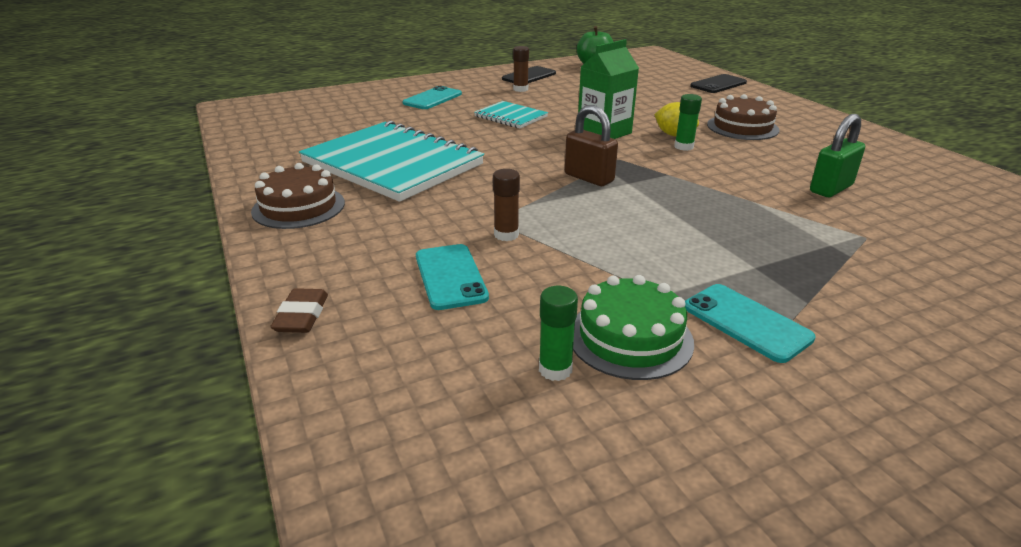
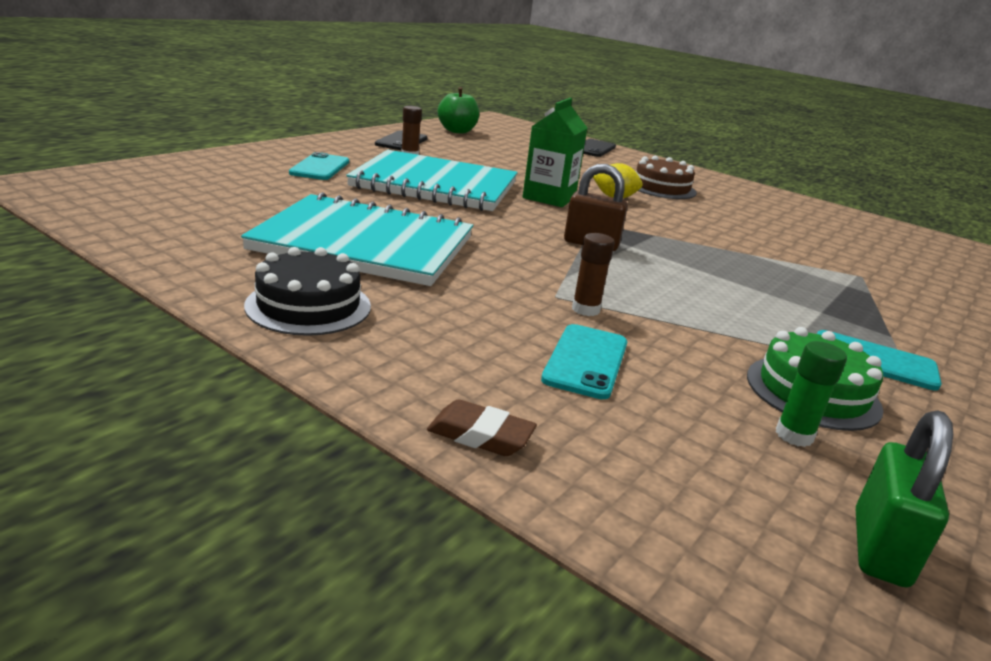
camera: 30 degrees left, 5 degrees down
(298, 207) = (308, 306): brown cake -> black cake
(302, 316) = (480, 435): brown eraser -> brown eraser turned 45 degrees counterclockwise
(450, 276) = (586, 361): turquoise phone -> turquoise phone turned 60 degrees clockwise
(510, 117) = (435, 185): turquoise notebook -> turquoise notebook, size x2.10
(683, 147) = (636, 208): green glue stick -> none
(831, 189) = (790, 238): green padlock -> green padlock (880, 548)

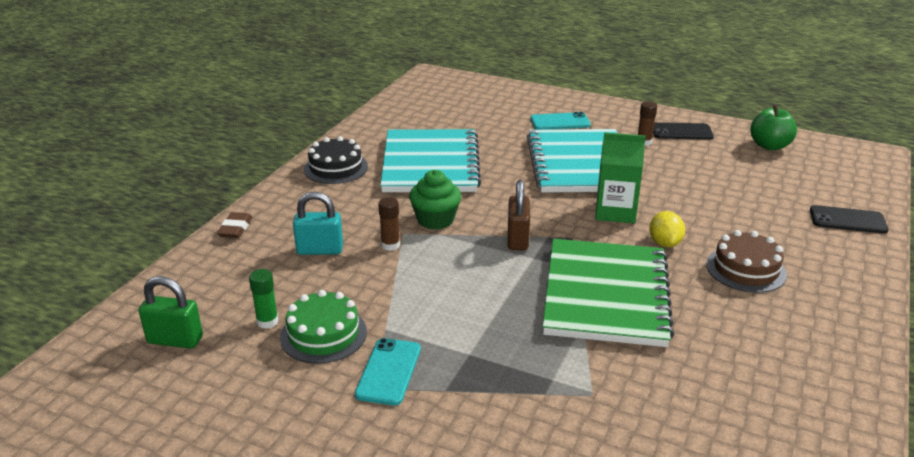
camera: 80 degrees right, 5 degrees up
(527, 272) = (435, 220): none -> green cupcake
(586, 361) = (320, 250): turquoise phone -> turquoise padlock
(702, 236) = (606, 295): none -> green notebook

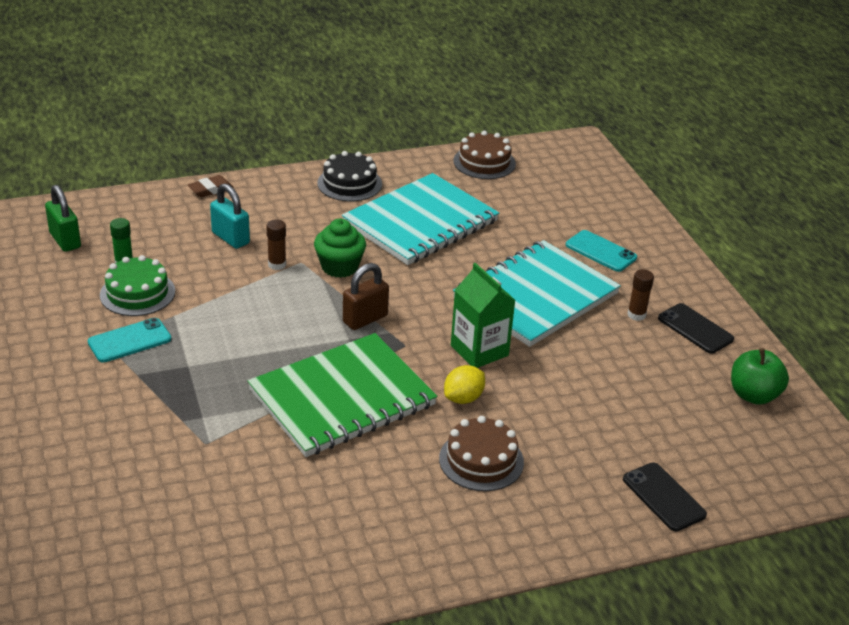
camera: 45 degrees right, 5 degrees up
(398, 111) = (484, 162): none -> brown cake

